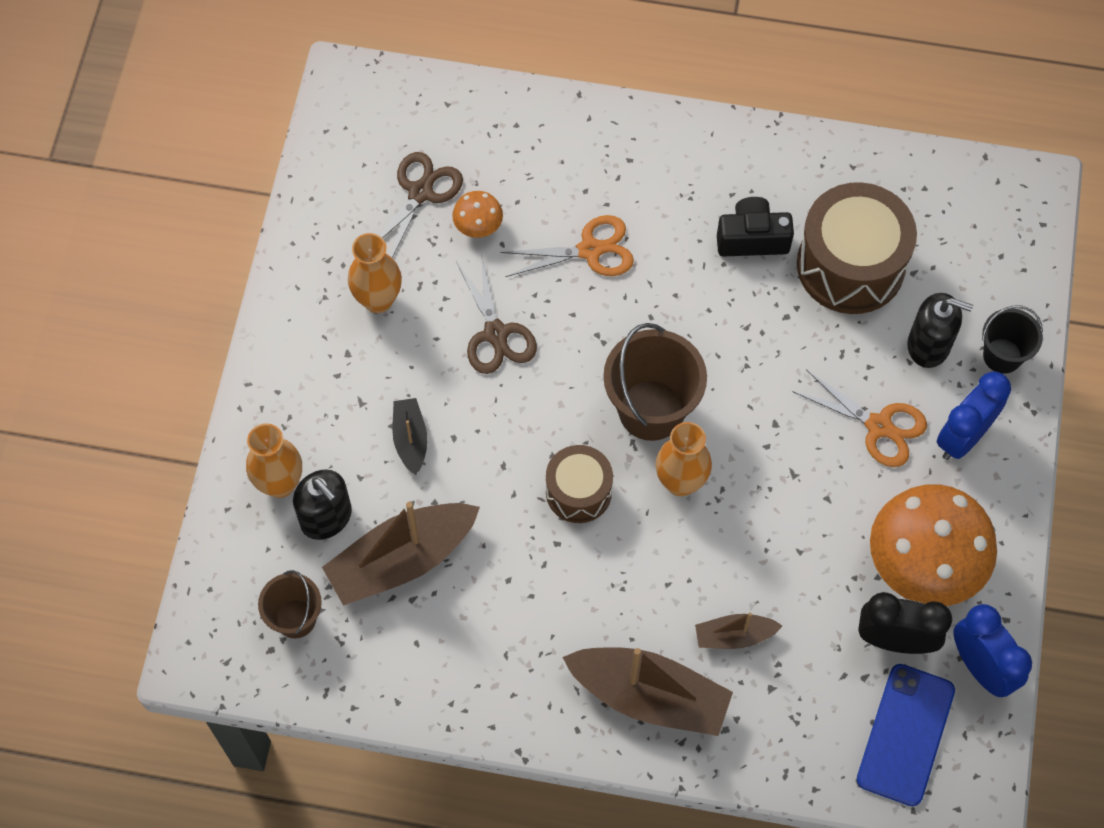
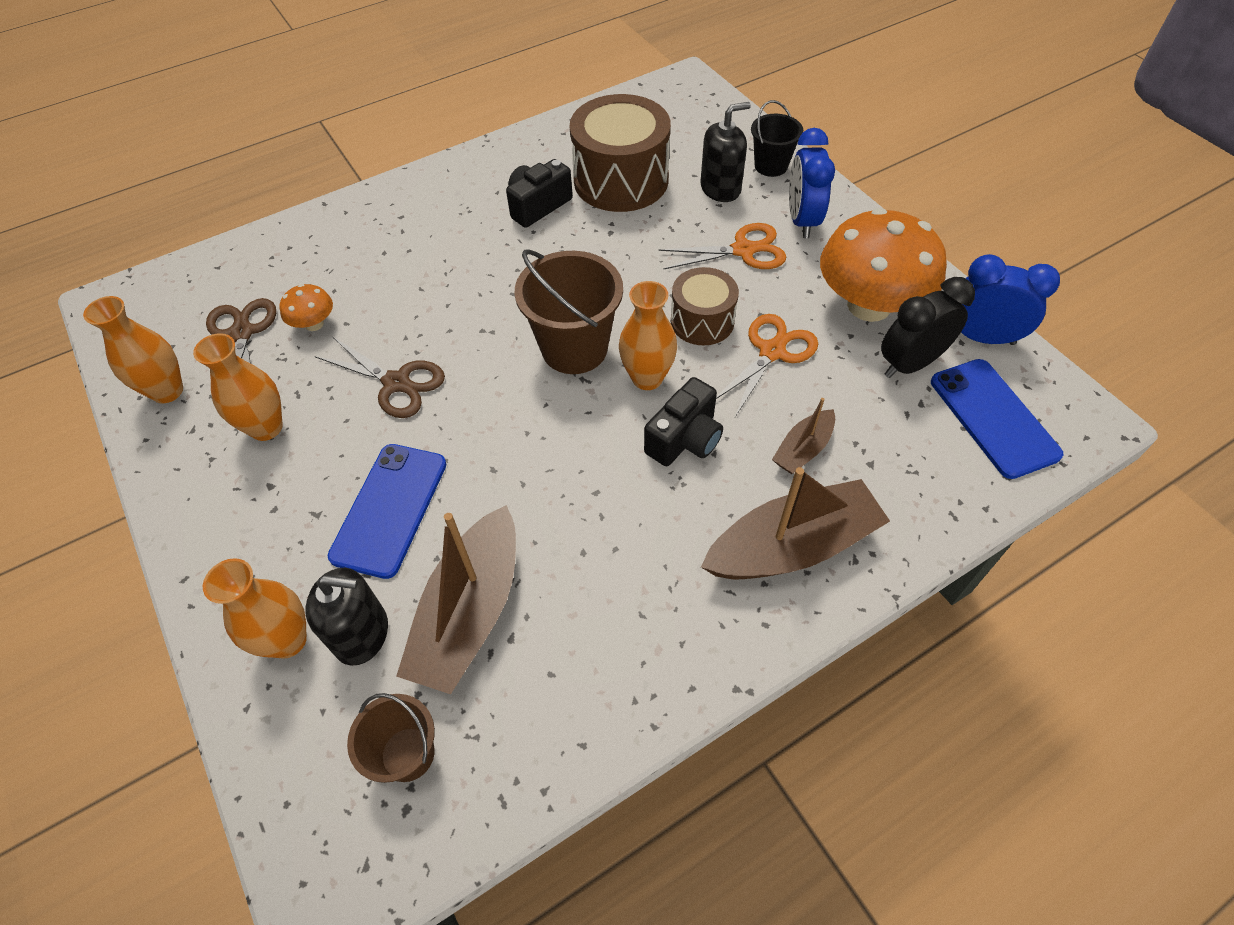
camera: 40 degrees left, 10 degrees down
(333, 208) = (167, 391): none -> orange vase
(410, 439) = (390, 509): black boat -> blue phone
(578, 492) = (575, 442): brown drum -> brown drum (702, 321)
(590, 250) = (423, 283): orange scissors -> orange scissors (772, 352)
(658, 555) = (685, 439): none -> black camera

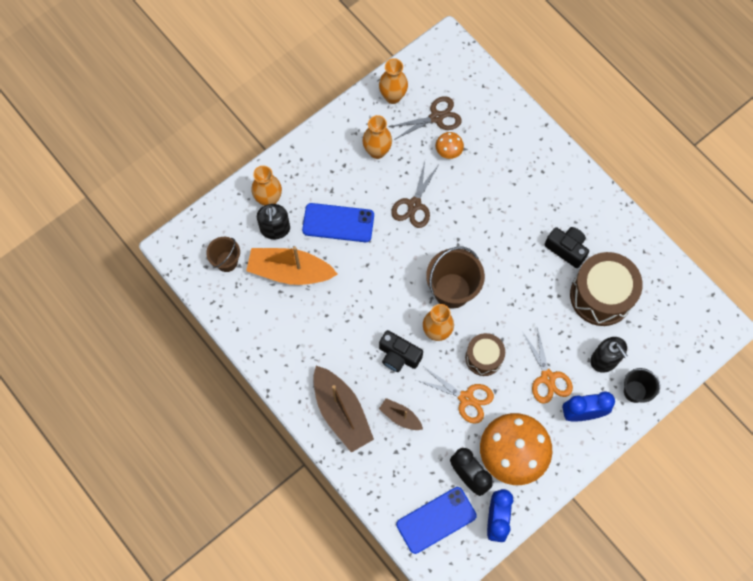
camera: 80 degrees right, 15 degrees up
(470, 612) = (290, 271): brown boat -> orange boat

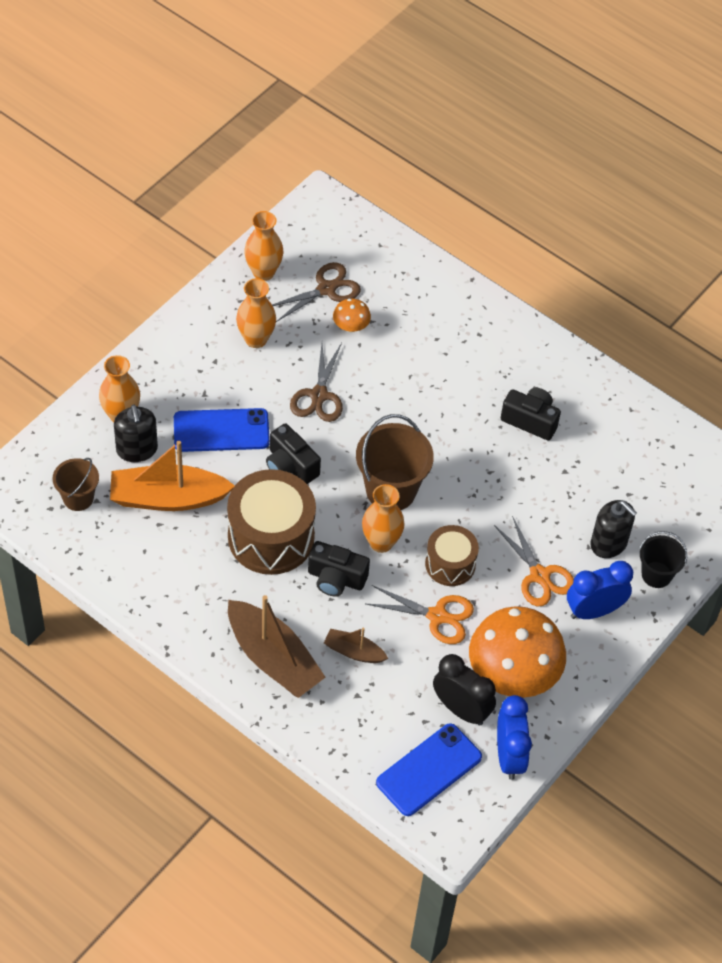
camera: 15 degrees left, 15 degrees down
(383, 259) = (290, 466): none -> black camera
(601, 296) = (587, 468): brown drum -> brown drum (271, 537)

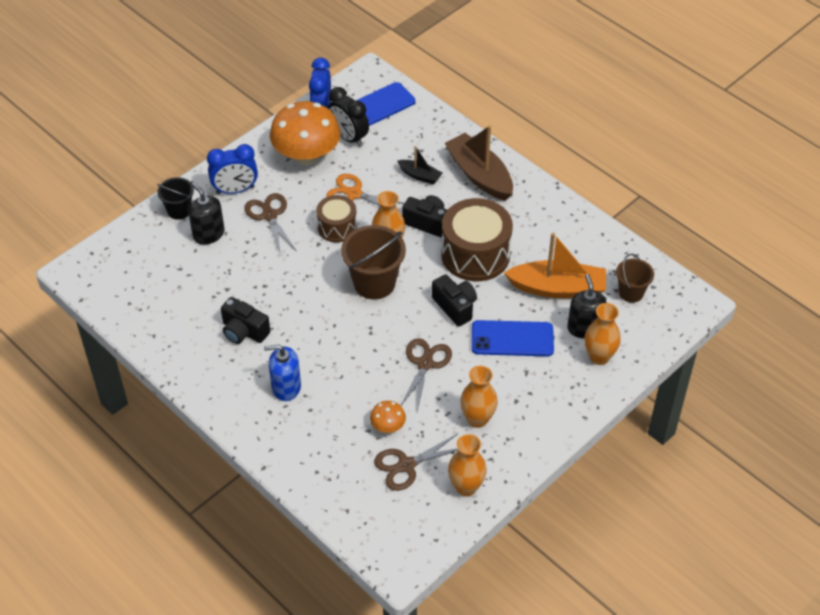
camera: 170 degrees left, 5 degrees down
(354, 652) = (420, 175): brown boat -> black boat
(468, 360) = (286, 387): none -> blue soap dispenser
(539, 575) = (269, 215): orange scissors -> brown scissors

